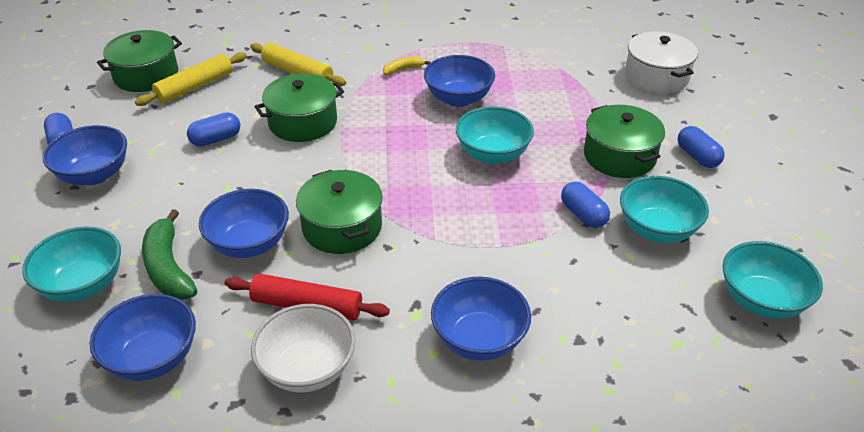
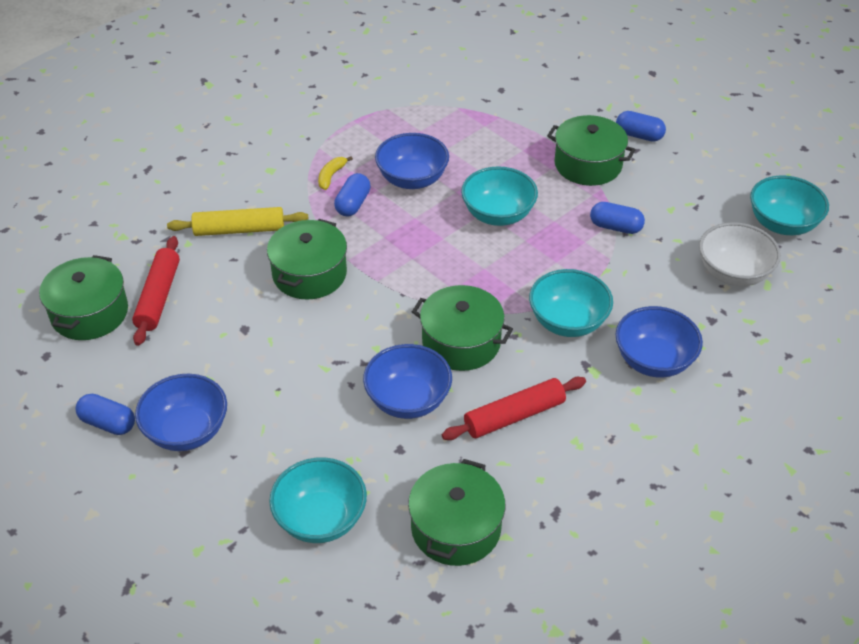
camera: 40 degrees left, 5 degrees up
(153, 358) = (456, 528): blue bowl -> green pot
(168, 268) = (371, 460): green banana -> none
(195, 87) = (158, 297): yellow rolling pin -> red rolling pin
(216, 139) = (253, 333): blue capsule -> blue capsule (353, 204)
(307, 369) = (572, 457): white bowl -> white bowl (733, 273)
(656, 76) = (539, 78): white pot -> none
(657, 229) = (673, 210): turquoise bowl -> turquoise bowl (568, 322)

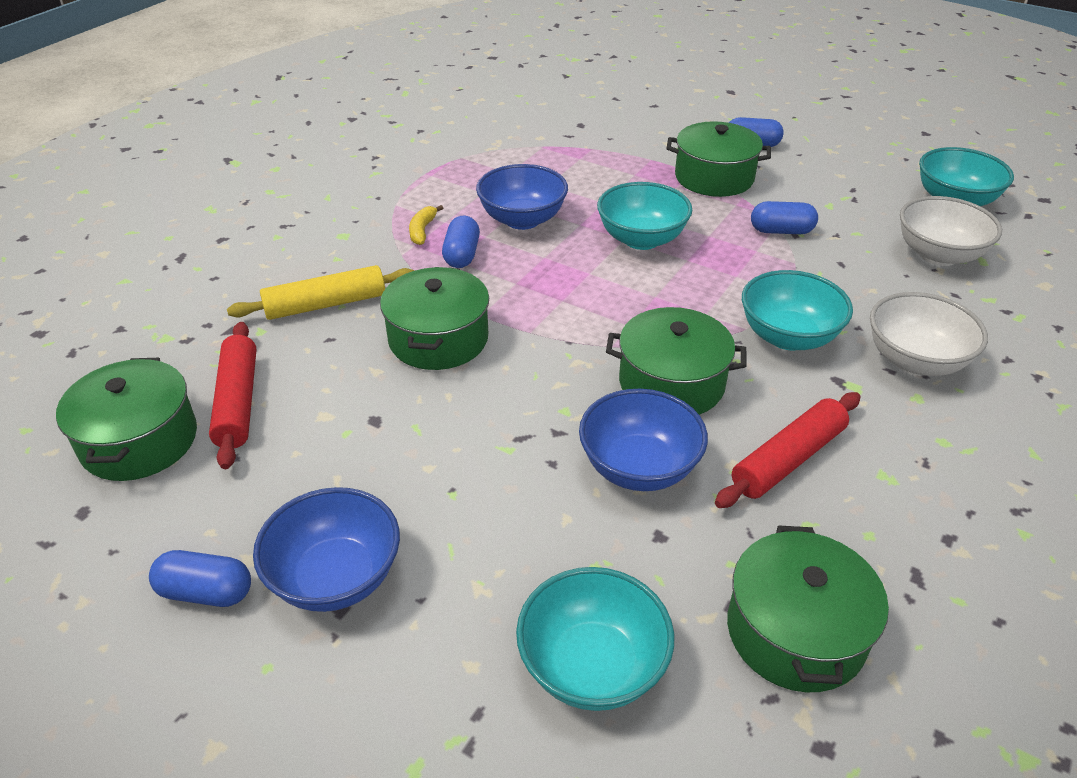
camera: 15 degrees left, 5 degrees down
(653, 361) = (915, 361): blue bowl -> white bowl

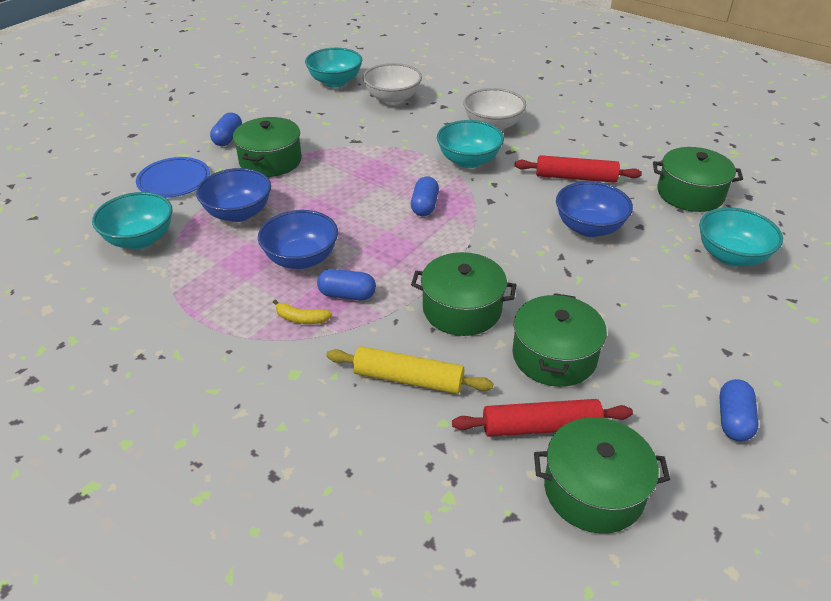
camera: 85 degrees left, 0 degrees up
(326, 304) = (408, 379): yellow rolling pin -> yellow rolling pin turned 60 degrees counterclockwise
(336, 577) = (703, 355): blue bowl -> blue bowl (238, 213)
(641, 239) = (347, 202): turquoise bowl -> turquoise bowl (140, 239)
(650, 128) = (174, 180): none -> blue plate
(671, 383) = (512, 208): green pot -> green pot (554, 356)
(781, 231) = (352, 145): blue capsule -> blue capsule (424, 206)
(788, 459) = (575, 177): red rolling pin -> red rolling pin turned 45 degrees counterclockwise

